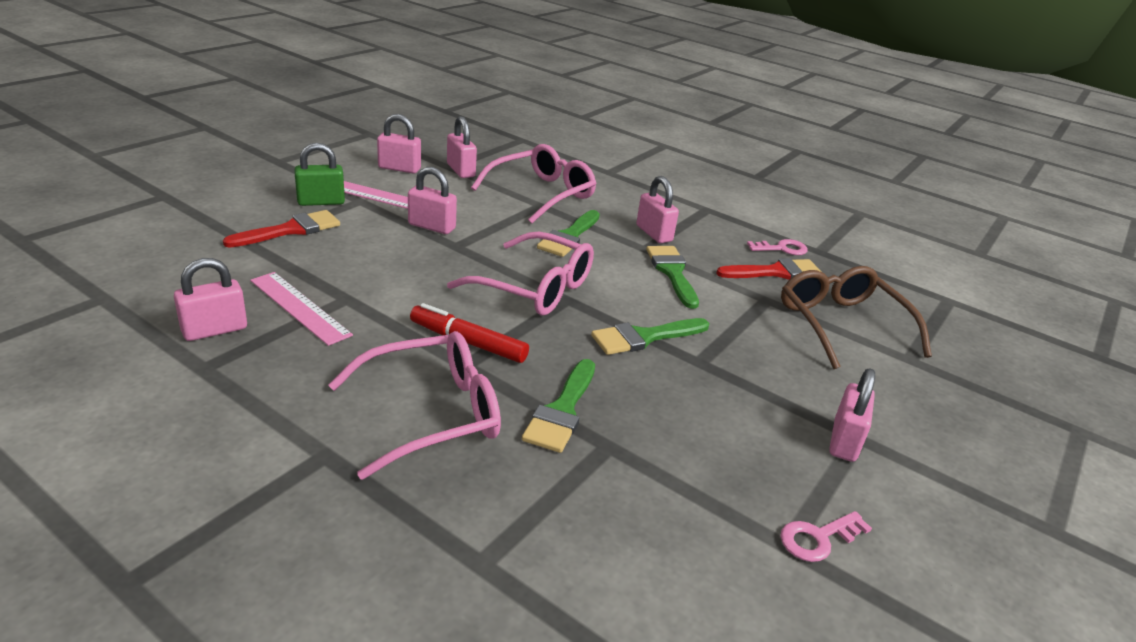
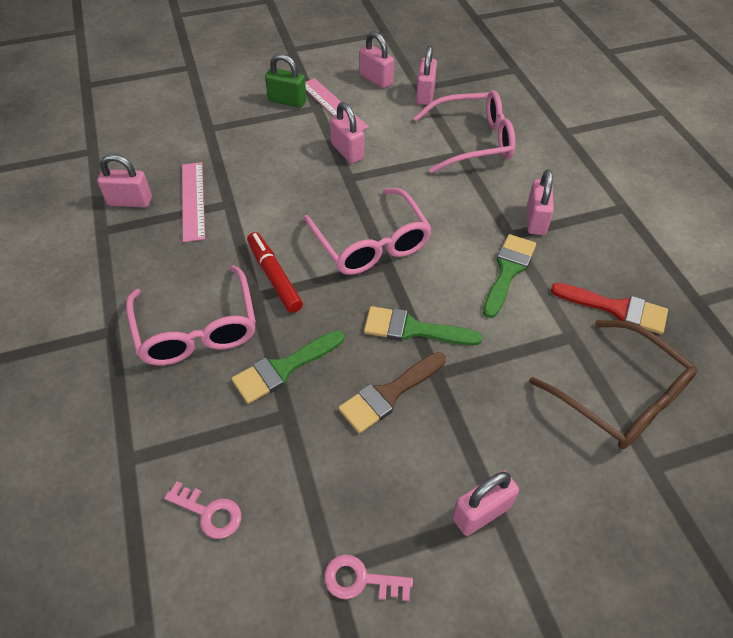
camera: 40 degrees right, 20 degrees up
(291, 230) = (244, 124): red brush -> none
(431, 414) = (197, 329): pink glasses -> pink glasses turned 60 degrees clockwise
(569, 236) = (452, 198): green brush -> none
(679, 391) = (389, 394): none -> brown brush
(782, 249) = (656, 283): pink key -> pink key (209, 513)
(841, 325) = (620, 396): brown glasses -> brown glasses turned 120 degrees clockwise

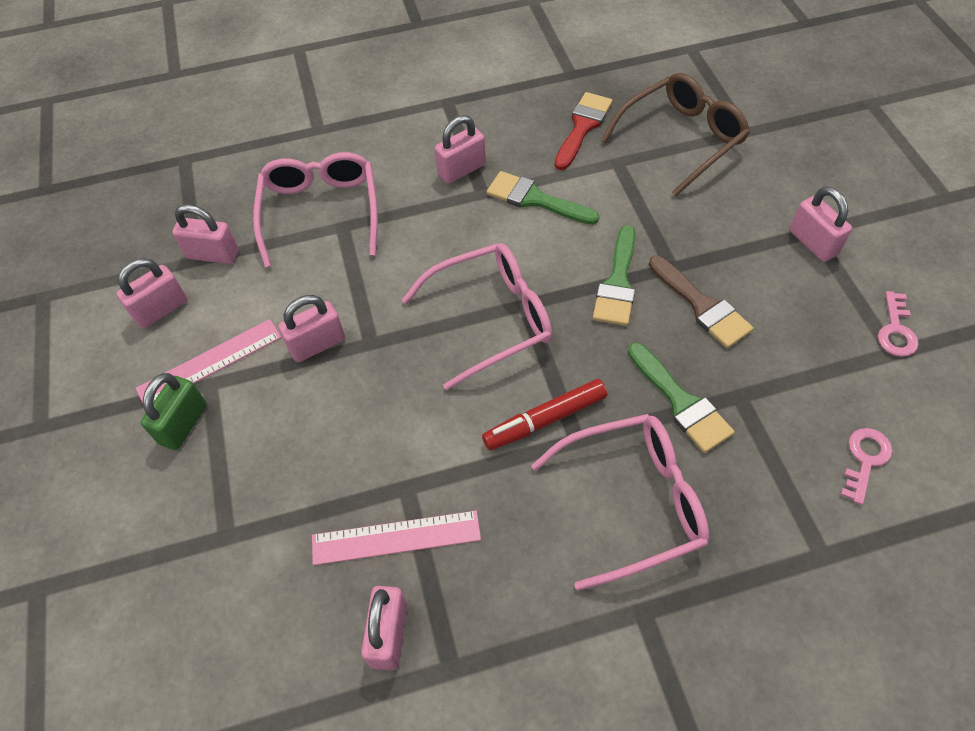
camera: 85 degrees left, 5 degrees up
(536, 220) = (461, 170): pink padlock -> pink padlock turned 45 degrees counterclockwise

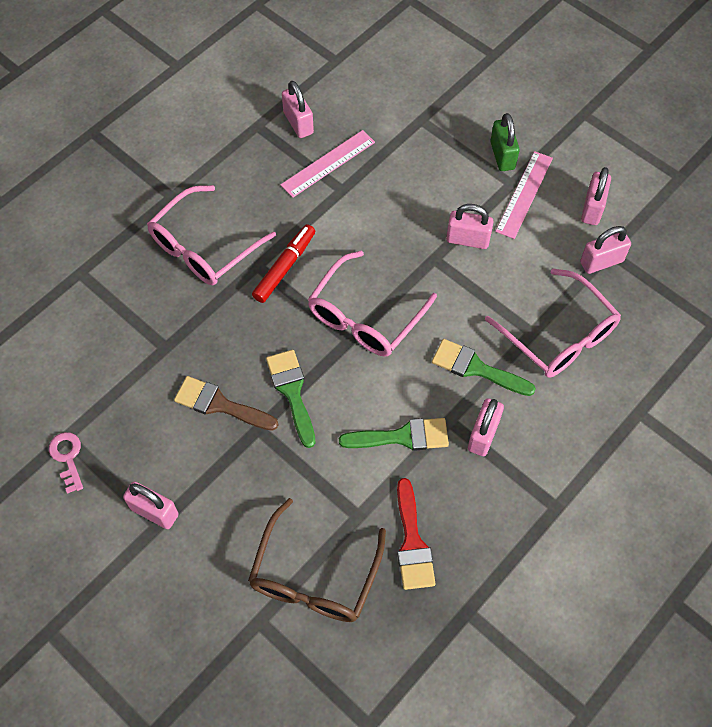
camera: 145 degrees right, 5 degrees up
(317, 344) = (467, 239): pink padlock -> pink padlock turned 75 degrees clockwise
(681, 402) = (202, 322): green brush -> green brush (476, 368)
(865, 460) = (68, 343): pink key -> none

